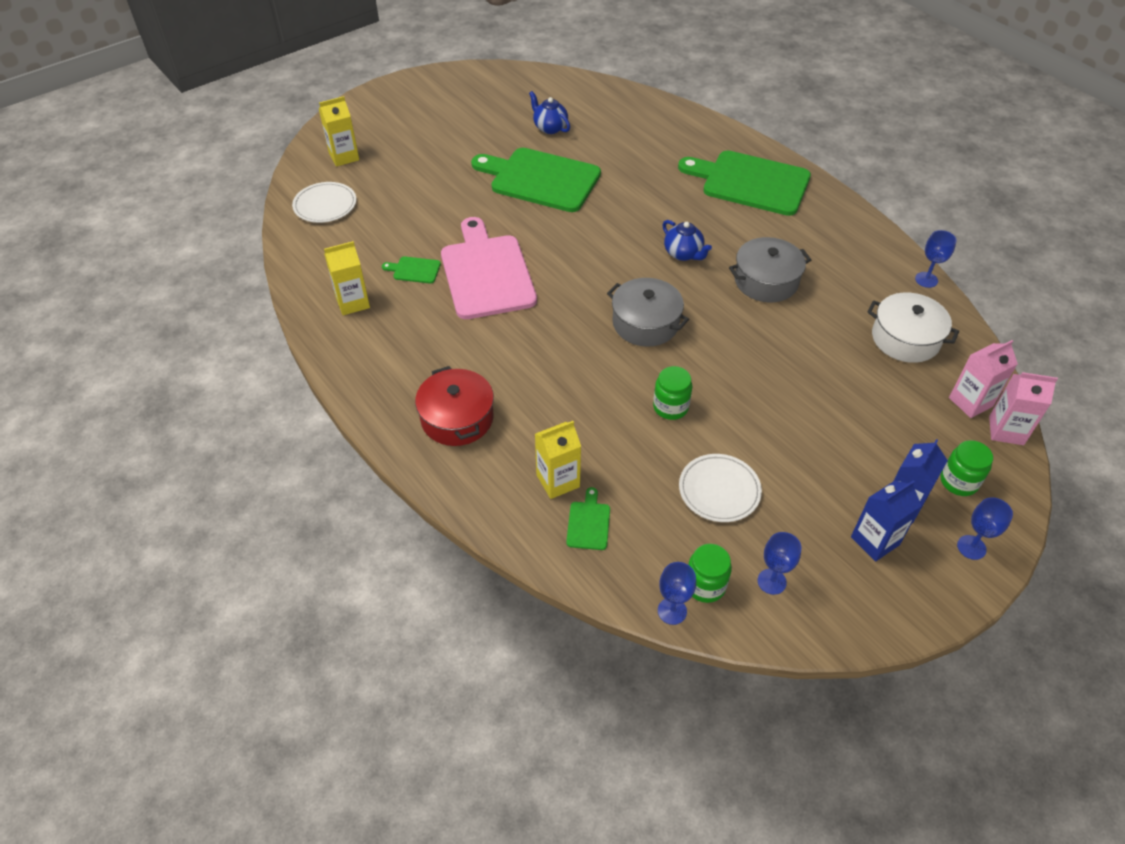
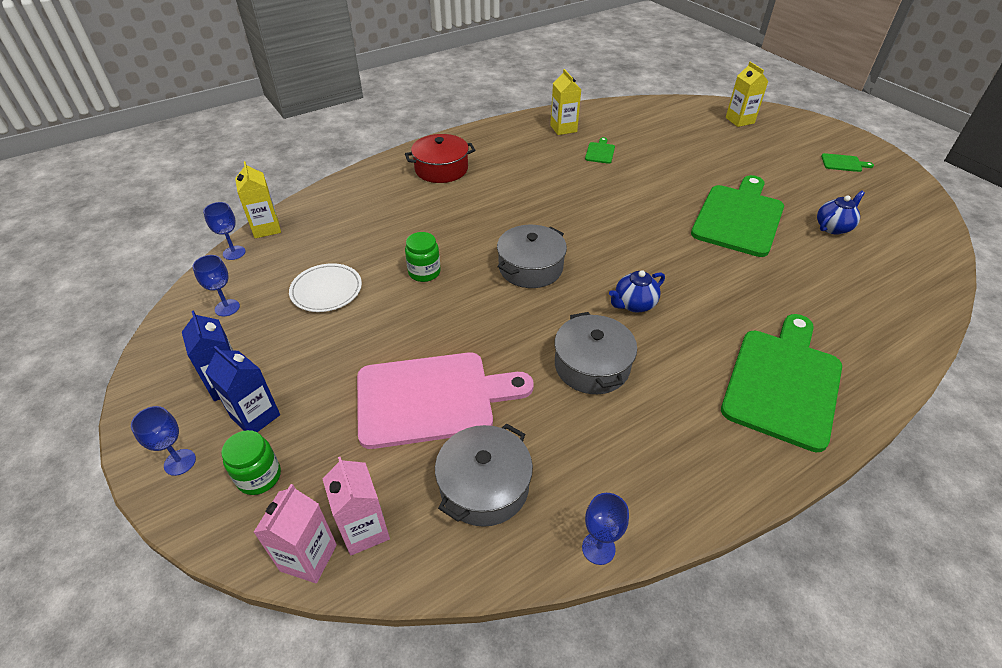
camera: 95 degrees right, 5 degrees down
(325, 205) = (674, 115): white plate -> none
(487, 273) = (598, 184): pink cutting board -> pink cutting board (432, 398)
(558, 481) = (369, 209): yellow carton -> yellow carton (266, 228)
(588, 523) = (326, 221): green cutting board -> green cutting board (843, 163)
(705, 585) = (244, 271): green jar -> none
(905, 338) = (484, 486): white pot -> grey pot

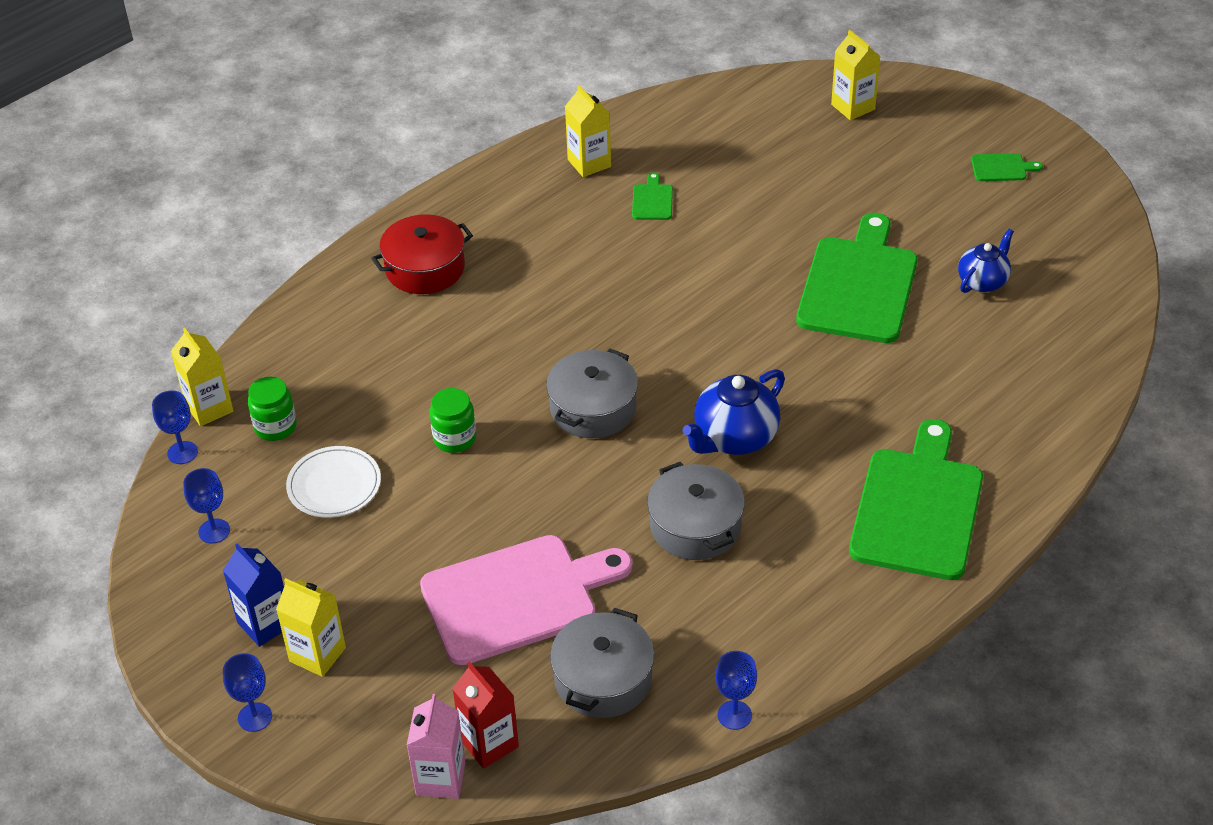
camera: 10 degrees left, 0 degrees up
(255, 416) = (317, 654): blue carton -> yellow carton
(259, 476) = (352, 715): green jar -> green jar (275, 427)
(364, 530) = (489, 743): pink carton -> red carton
(634, 304) = (734, 438): blue teapot -> blue teapot, size x1.53

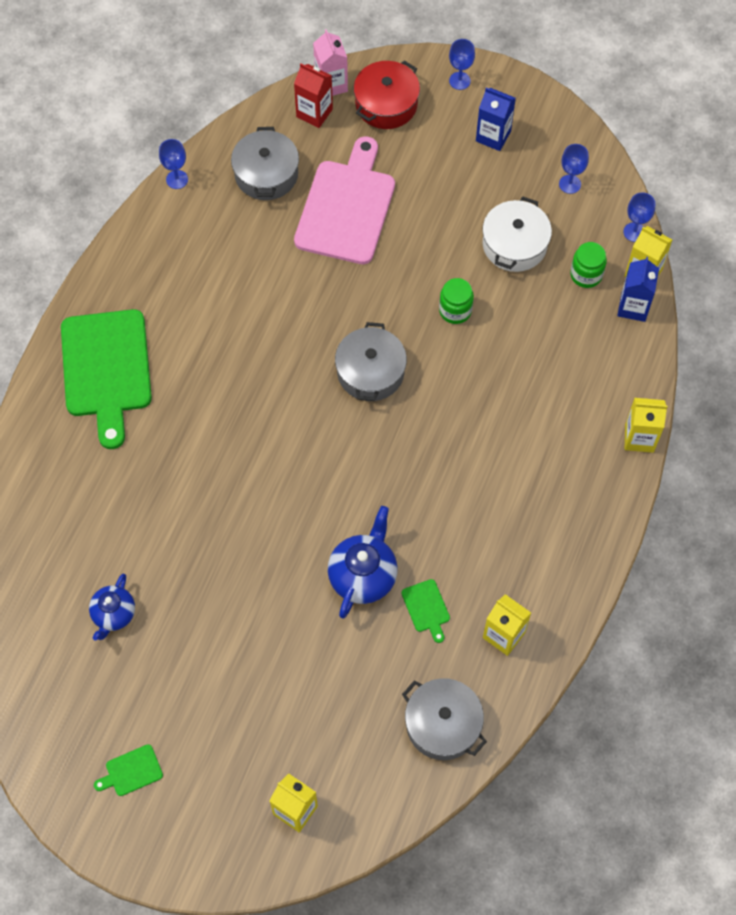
camera: 155 degrees right, 20 degrees up
(249, 379) = (633, 307): none -> blue carton
(317, 654) = (448, 129): yellow carton -> yellow carton (639, 438)
(334, 485) = (514, 244): white plate -> white pot
(425, 268) = (572, 460): red pot -> red pot (386, 104)
(517, 598) = (347, 207): pink cutting board -> pink cutting board turned 150 degrees clockwise
(695, 526) = (254, 300): grey pot -> grey pot (443, 724)
(734, 438) = (256, 382): blue teapot -> blue teapot (363, 575)
(859, 285) = (215, 571): green cutting board -> none

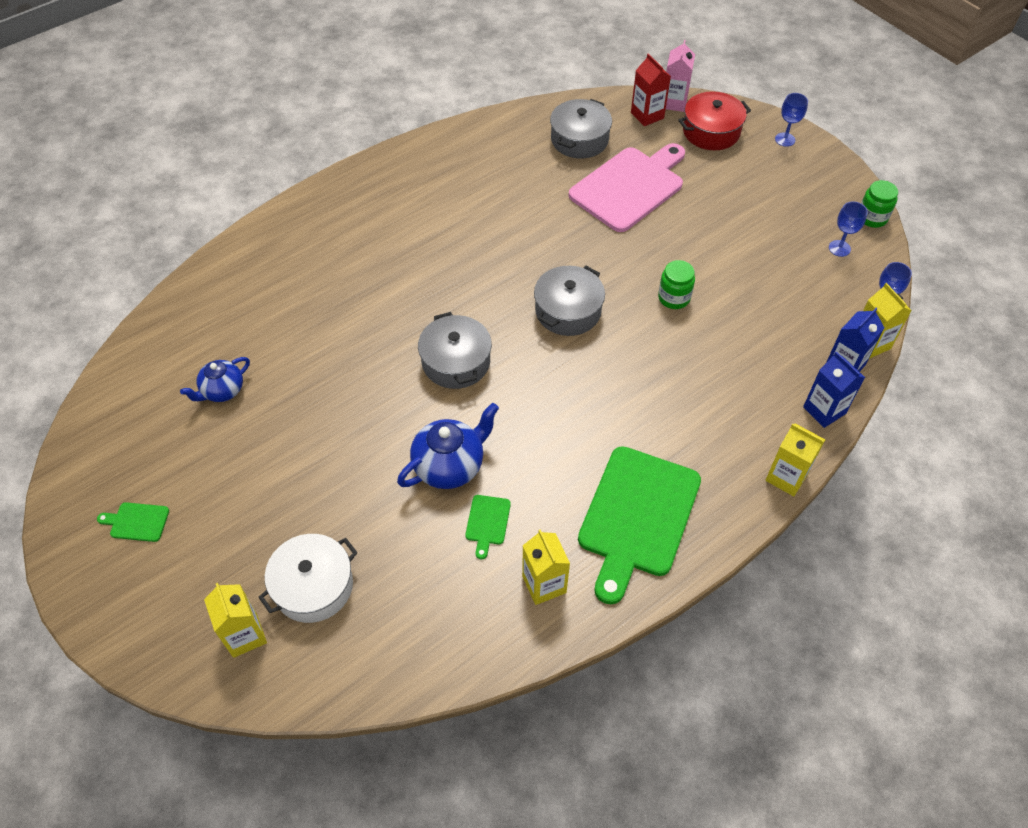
camera: 30 degrees right, 10 degrees down
(106, 369) = (356, 215): green cutting board -> green cutting board (637, 516)
(177, 179) = (506, 116): blue goblet -> none
(443, 724) = (432, 634): grey pot -> grey pot (456, 362)
(493, 136) = (790, 187): blue carton -> blue carton (824, 410)
(514, 244) = (760, 272): white pot -> white pot (313, 586)
(586, 275) = (813, 322): green jar -> green jar (872, 218)

